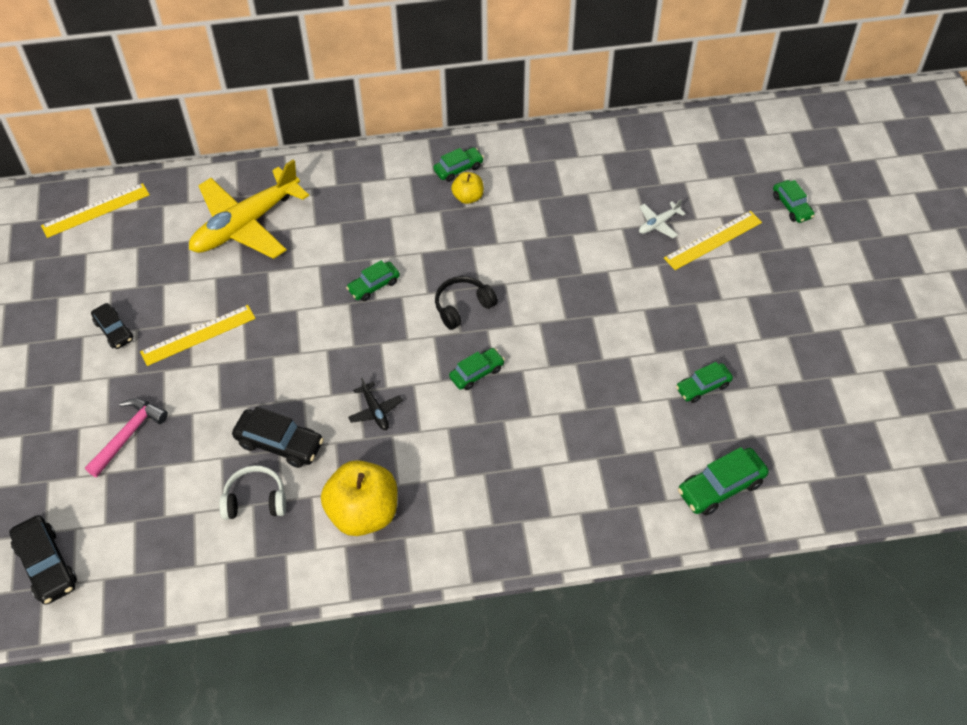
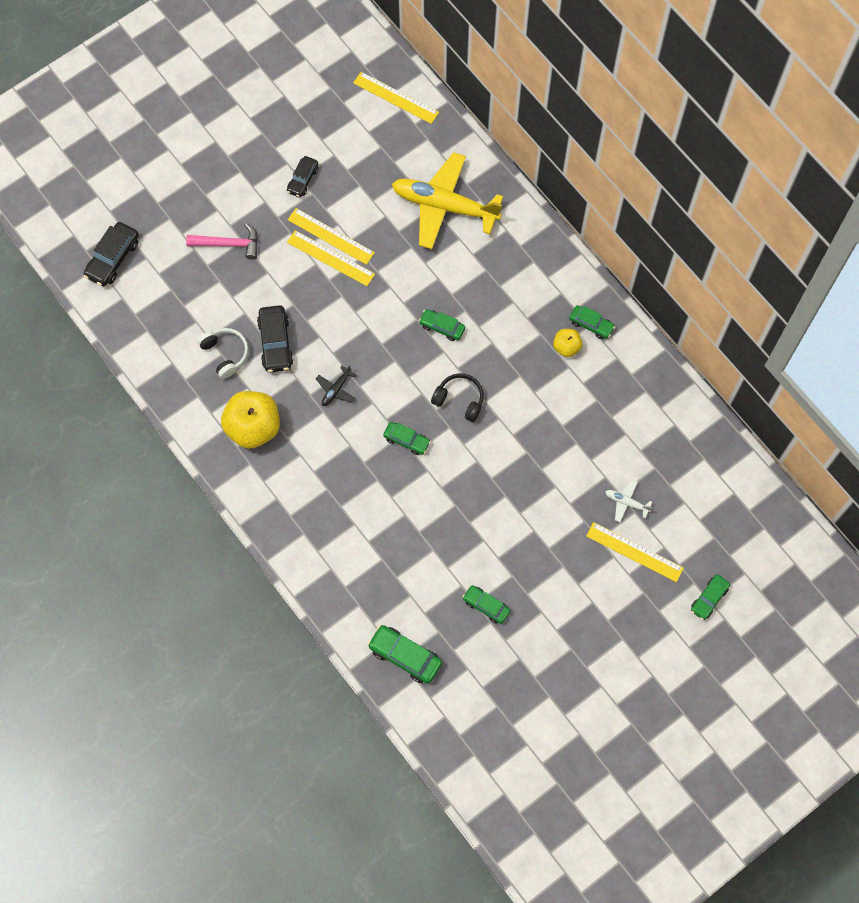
camera: 60 degrees right, 15 degrees up
(222, 346) = (330, 258): none -> yellow ruler

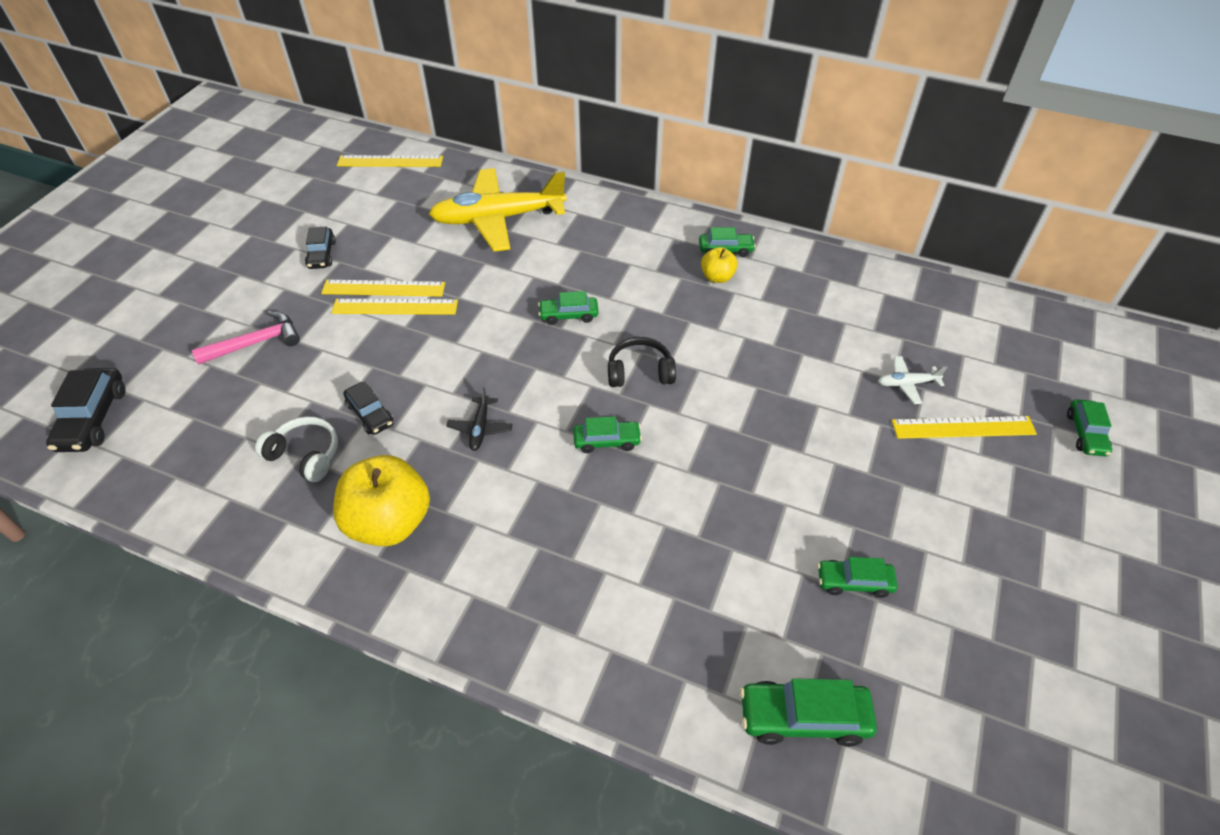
camera: 30 degrees left, 20 degrees down
(275, 343) = (370, 414): black car -> black car, size x0.65

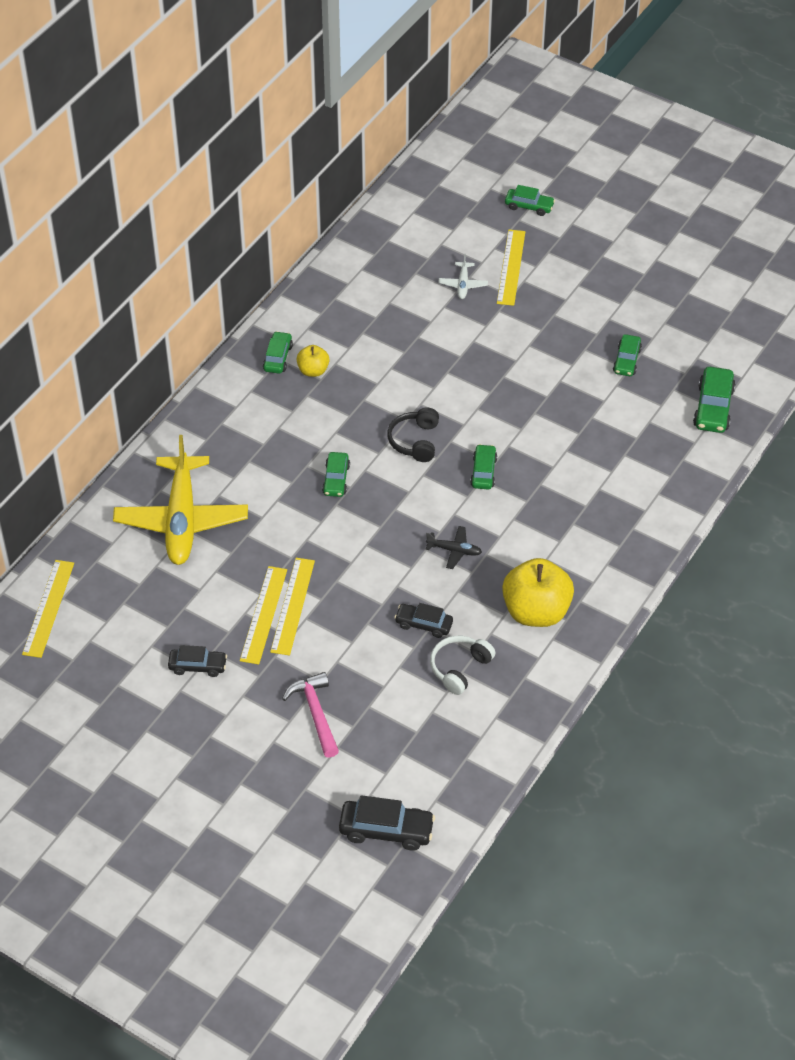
camera: 80 degrees left, 0 degrees up
(370, 414) = (424, 624): black car -> black car turned 135 degrees counterclockwise

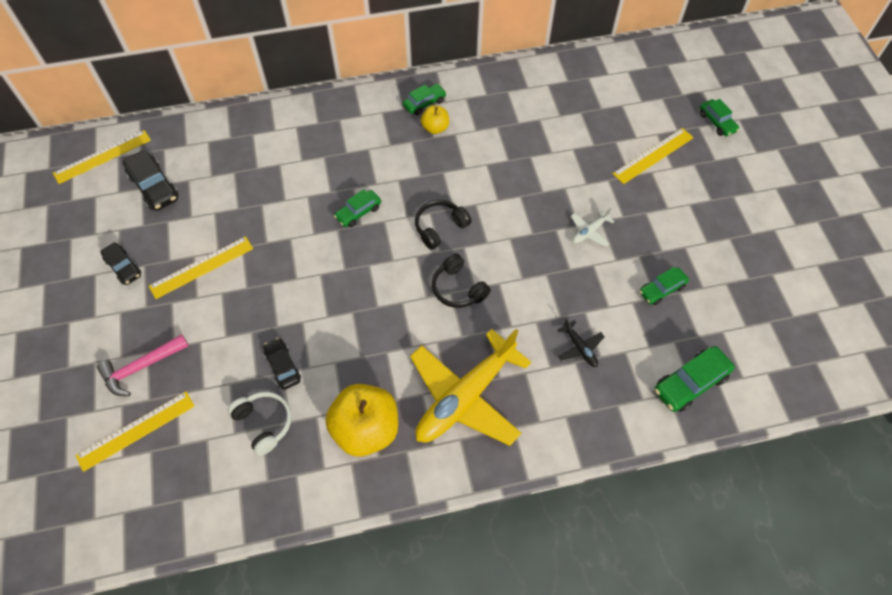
camera: 45 degrees right, 10 degrees up
(182, 520) = (239, 163): yellow plane -> yellow plane (465, 397)
(292, 606) = (225, 277): yellow ruler -> yellow ruler (136, 430)
(316, 713) = (141, 367): pink hammer -> pink hammer turned 150 degrees counterclockwise
(386, 830) = (67, 502): black car -> black car (154, 187)
(454, 550) = (369, 329): black plane -> black plane (580, 348)
(459, 668) = (264, 423): white headphones -> white headphones turned 60 degrees clockwise
(463, 285) = (604, 143): white plane -> white plane (589, 232)
(483, 472) = (458, 288): green car -> black headphones

